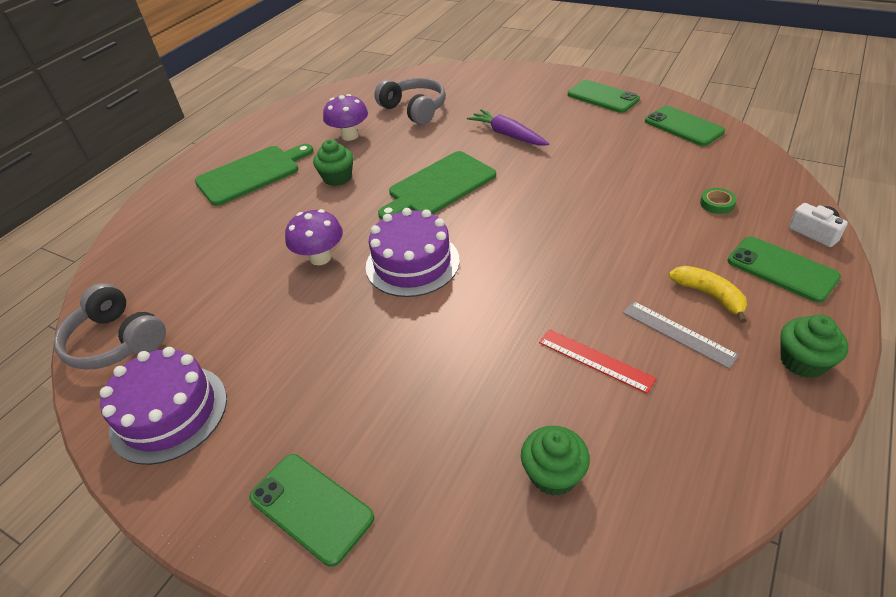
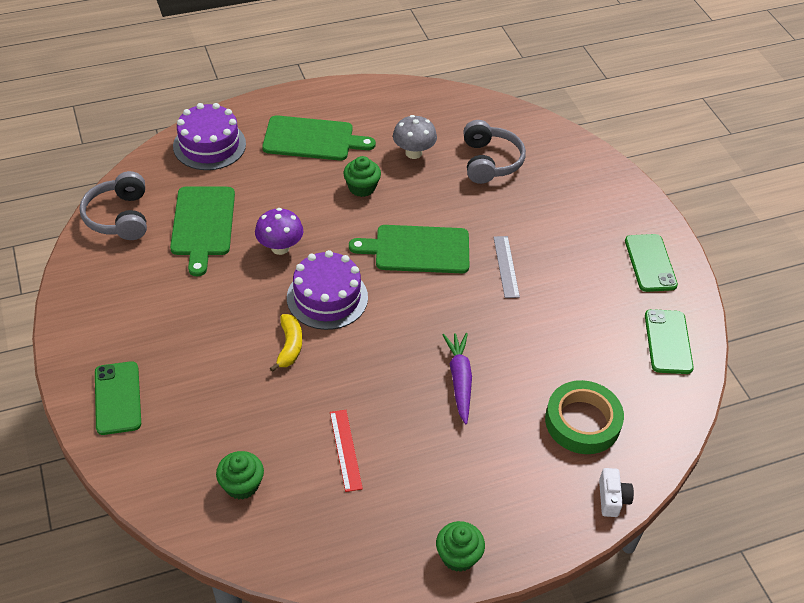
camera: 35 degrees right, 5 degrees up
(169, 413) = (105, 287): purple cake -> purple cake (209, 145)
(220, 289) = (203, 224): none -> green cutting board
(350, 136) = (413, 153): purple mushroom -> grey mushroom
(507, 135) = (524, 241): purple carrot -> purple carrot (459, 380)
(678, 333) = (414, 477): grey ruler -> grey ruler (506, 266)
(709, 295) = (470, 473): yellow banana -> yellow banana (289, 346)
(717, 203) = (582, 422): green tape -> green tape, size x2.38
(782, 269) = (544, 499): green phone -> none

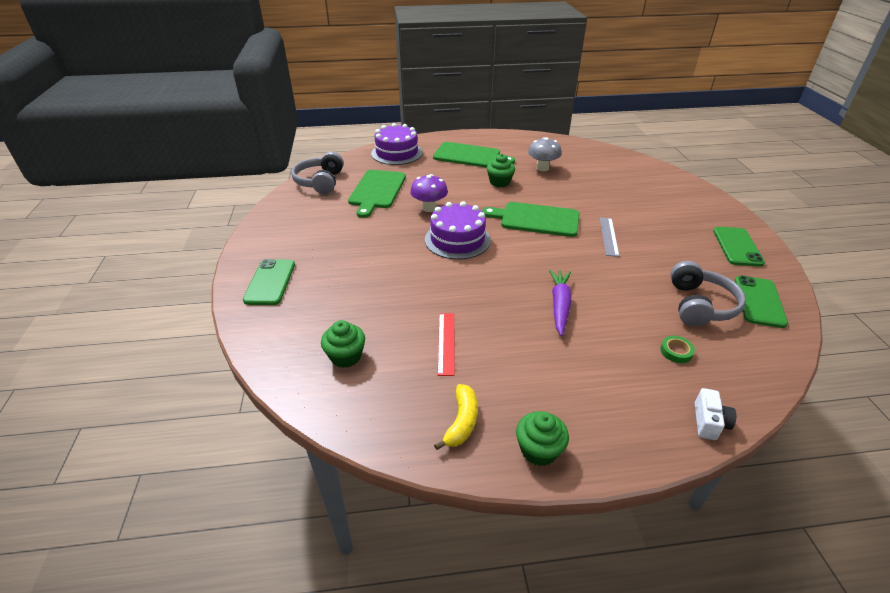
camera: 15 degrees right, 10 degrees down
(289, 346) = (418, 266): yellow banana -> yellow banana (461, 422)
(490, 162) = (600, 177): grey headphones -> grey headphones (700, 305)
(582, 422) = (676, 351): green tape -> green tape, size x0.42

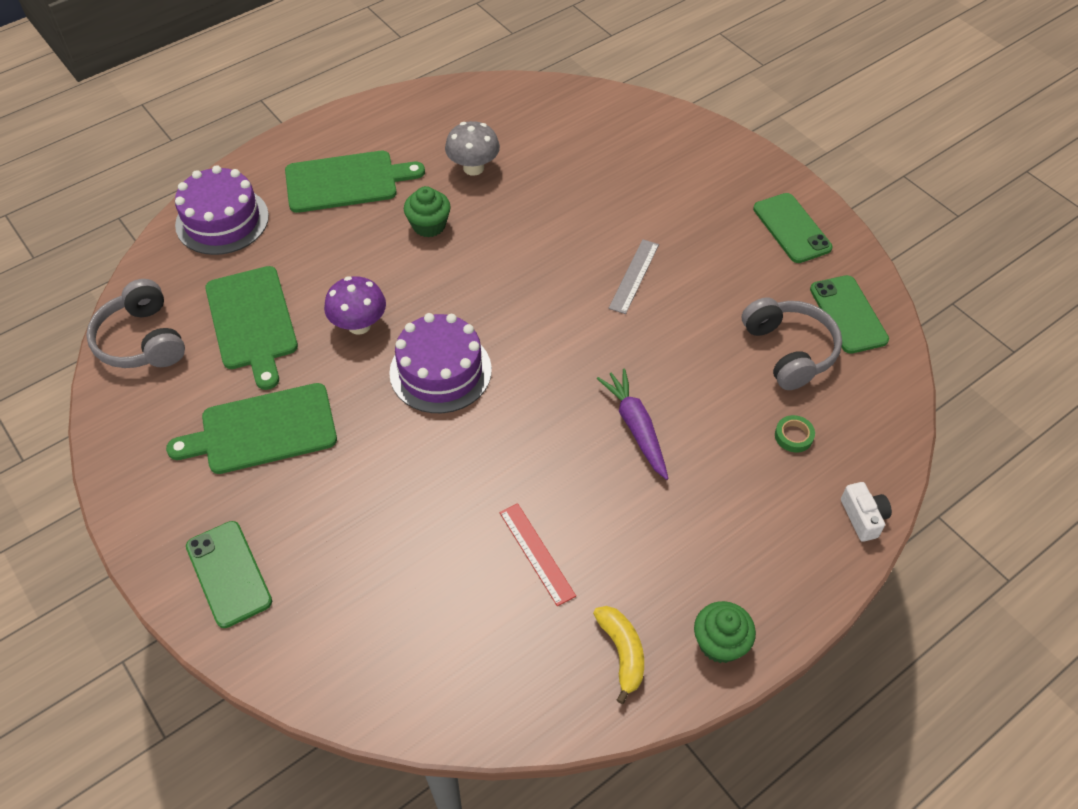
camera: 30 degrees left, 15 degrees up
(346, 356) = (428, 637): green cupcake -> none
(536, 219) = (524, 283): green cutting board -> green cutting board (263, 430)
(608, 236) = (634, 276): grey ruler -> grey ruler turned 45 degrees clockwise

